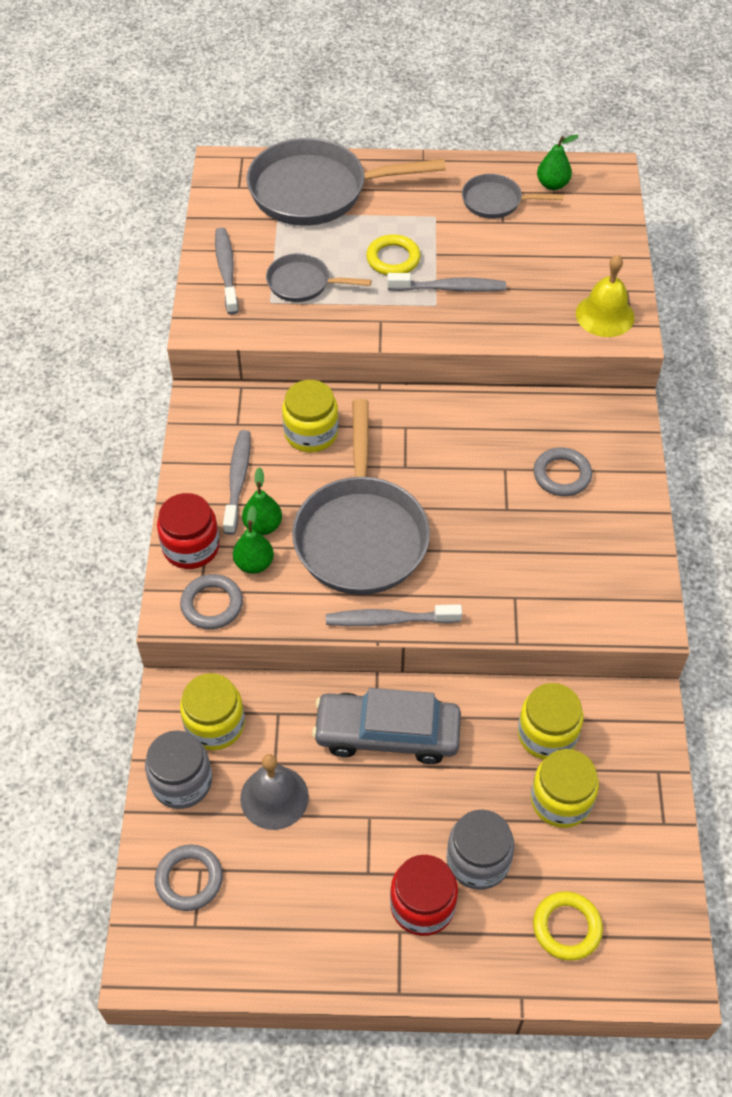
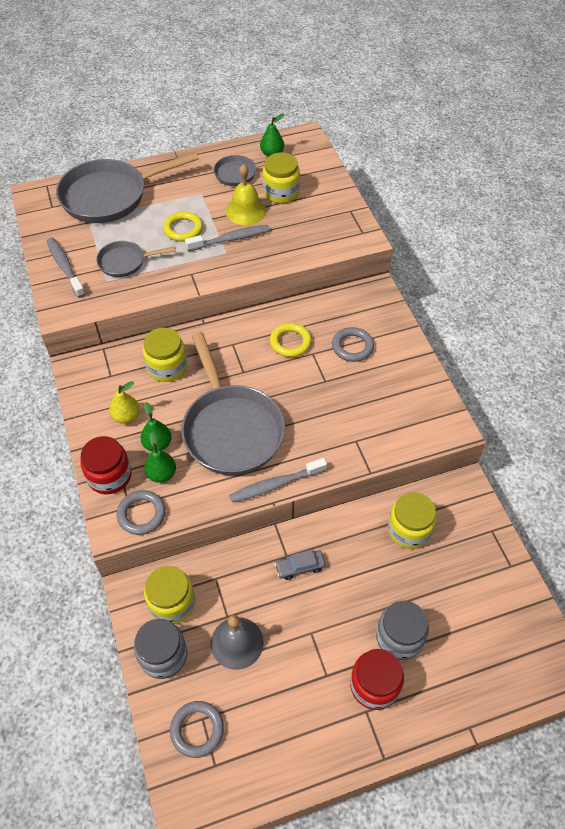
camera: 20 degrees left, 0 degrees up
(238, 480) = (126, 416): grey toothbrush -> yellow pear
(387, 734) = (300, 567): grey car -> grey car, size x0.45
(561, 800) = (437, 573): yellow jar -> yellow jar (281, 192)
(566, 927) = (479, 664): yellow ring -> yellow ring (290, 342)
(605, 315) = (342, 230): yellow bell -> yellow bell (245, 211)

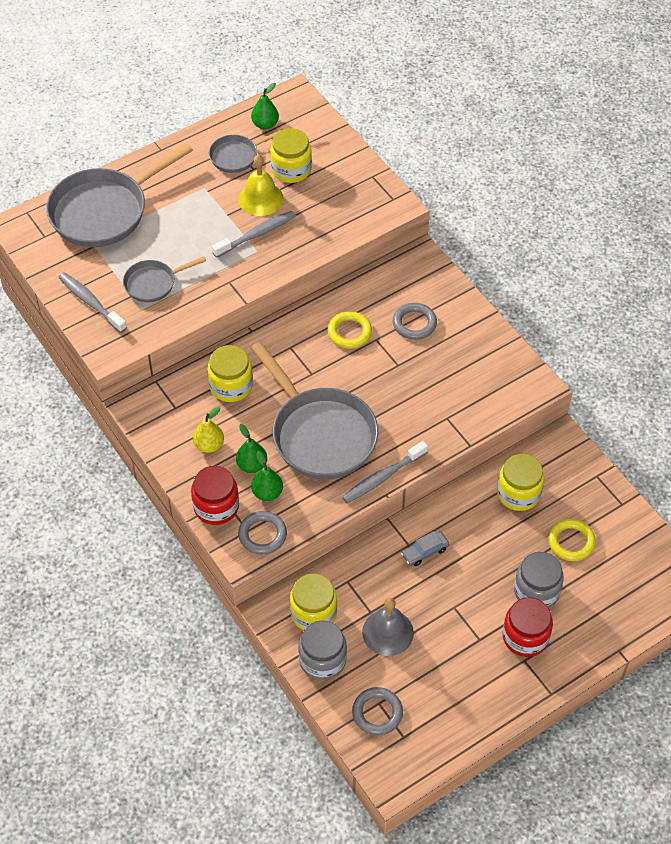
camera: 15 degrees left, 0 degrees up
(183, 229) = (201, 233): yellow ring -> yellow ring (571, 542)

